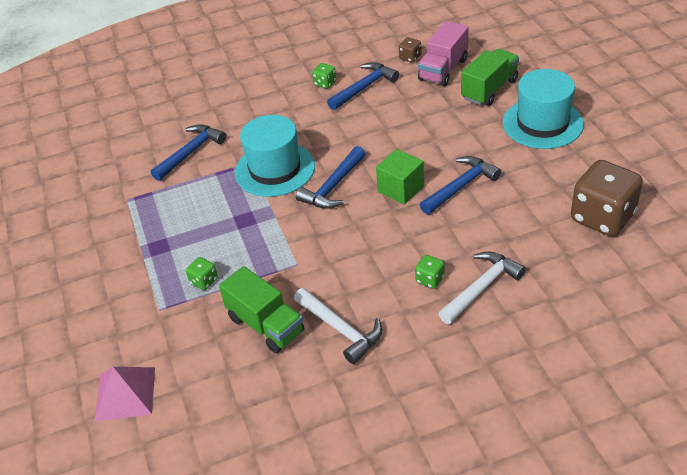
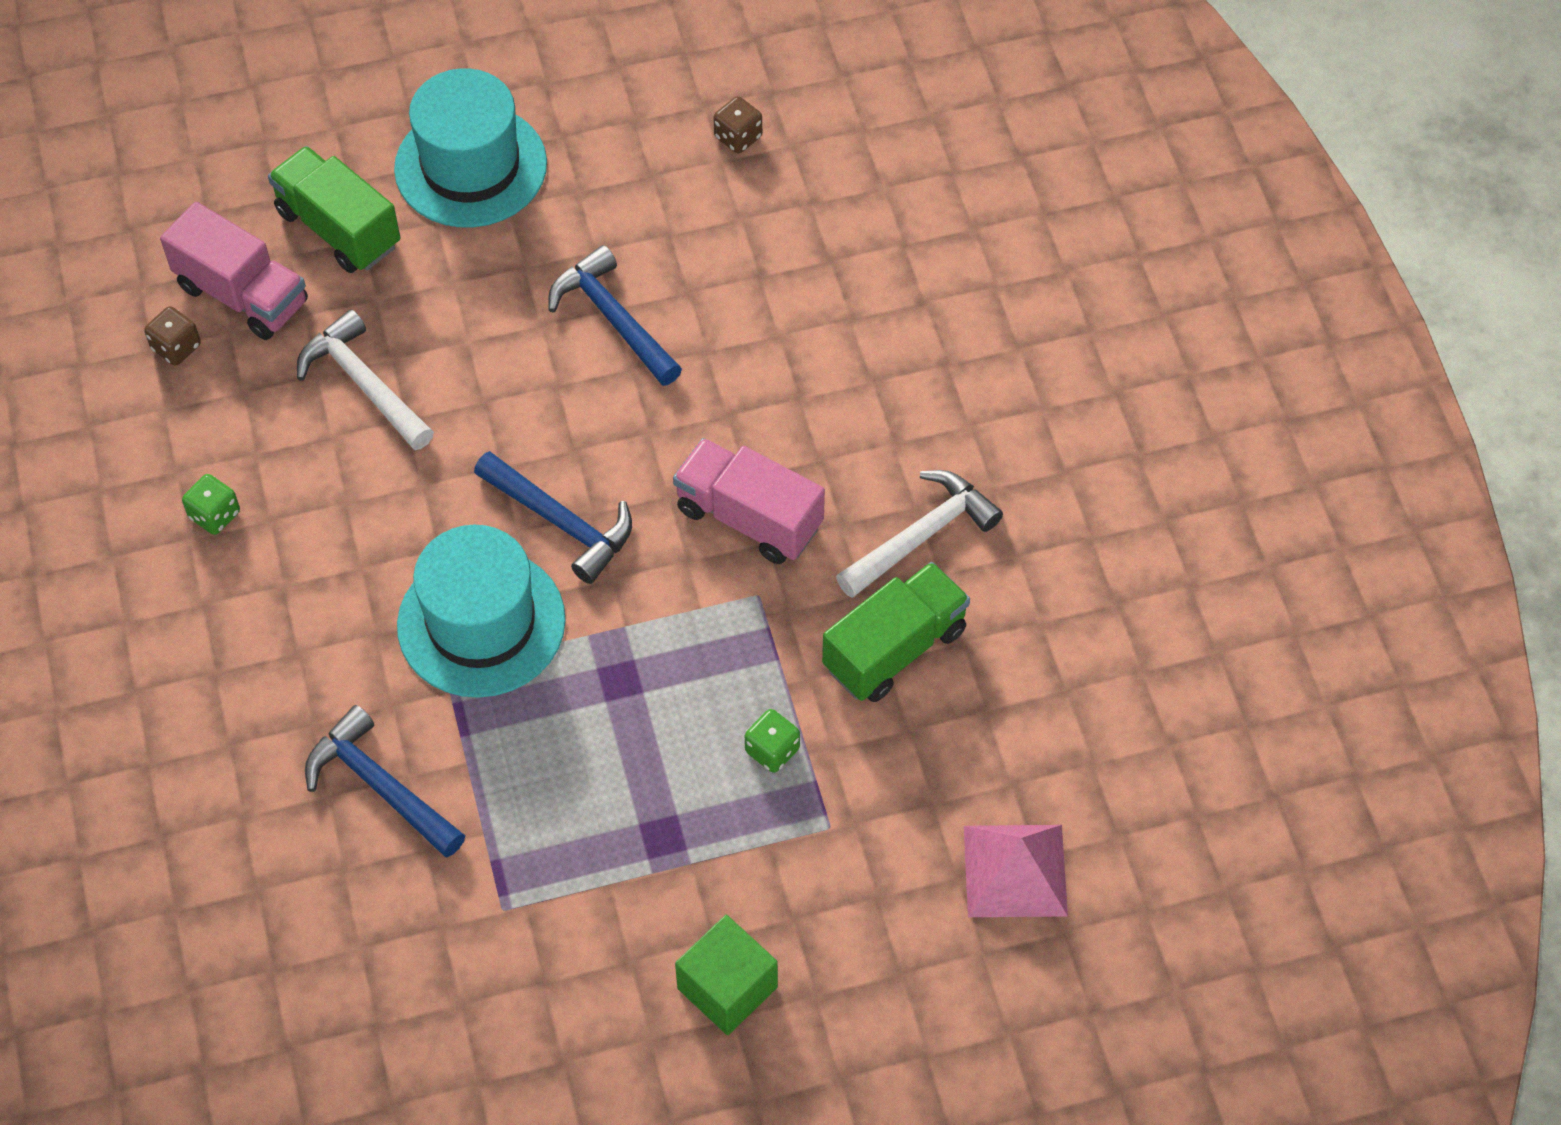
camera: 90 degrees left, 15 degrees up
(344, 254) = (749, 517): none -> pink truck
(364, 87) = (256, 442): blue hammer -> none
(401, 189) = (596, 412): green cube -> green cube (727, 988)
(430, 279) = (832, 396): green dice -> none
(481, 287) = (863, 328): white hammer -> white hammer (364, 384)
(602, 217) = (738, 137): brown dice -> brown dice, size x0.43

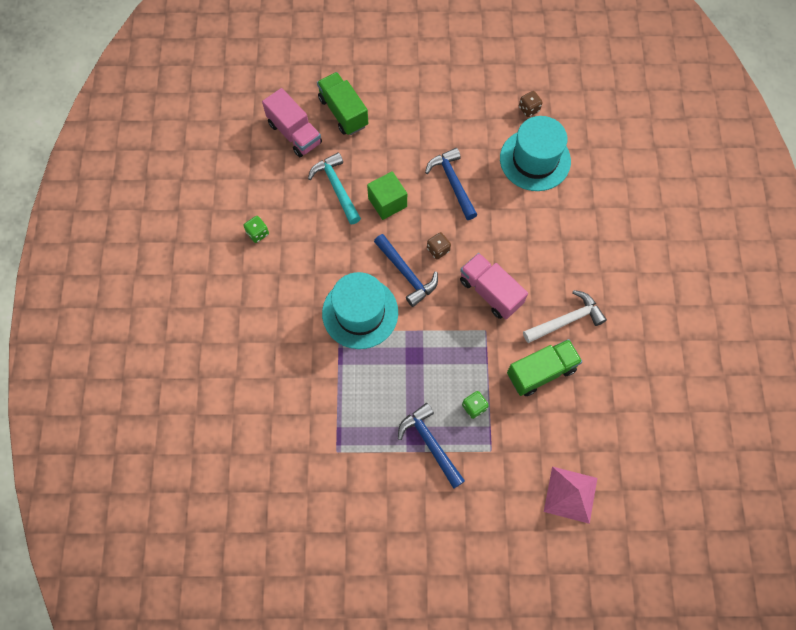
camera: 15 degrees right, 10 degrees up
(176, 347) = (260, 151): brown dice -> brown dice (438, 249)
(364, 384) = (336, 187): white hammer -> turquoise hammer
(380, 786) = (297, 379): blue hammer -> blue hammer (430, 443)
(470, 166) = (407, 96): turquoise hat -> turquoise hat (535, 160)
(727, 988) = (426, 516): green cube -> green cube (387, 202)

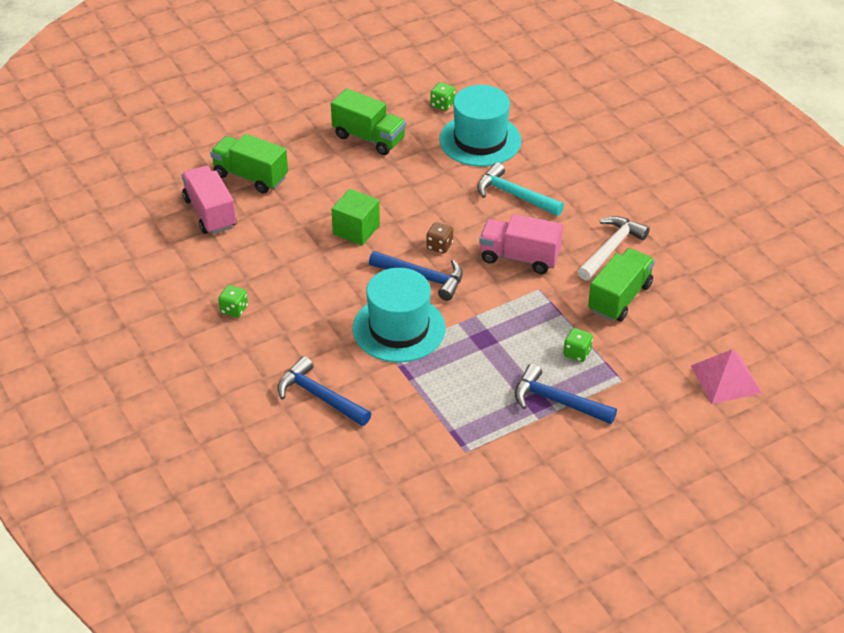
camera: 30 degrees left, 25 degrees down
(294, 133) = (210, 213): pink truck -> pink truck turned 135 degrees counterclockwise
(336, 187) = (291, 239): turquoise hammer -> turquoise hammer (514, 195)
(452, 116) = (369, 138): none -> green truck
(452, 182) = (411, 188): blue hammer -> blue hammer (319, 396)
(529, 109) = (442, 104): brown dice -> green dice

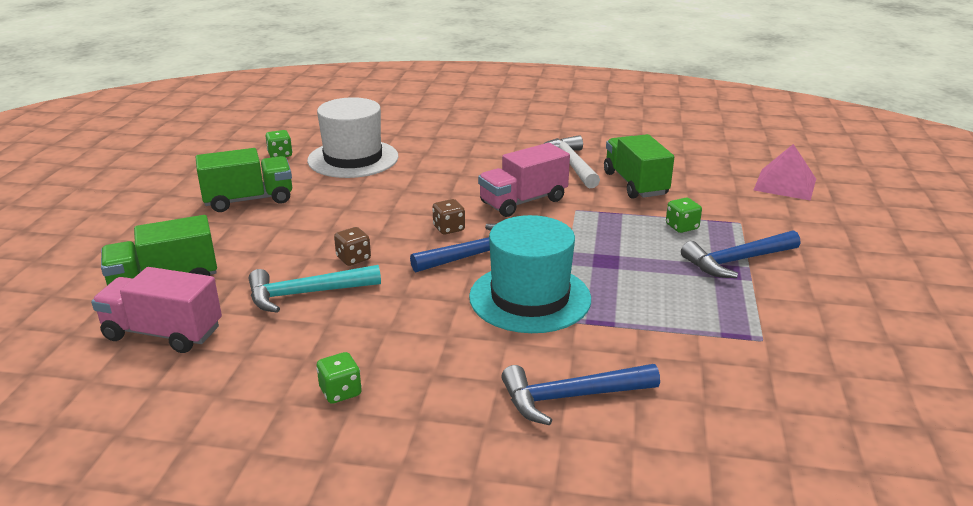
camera: 50 degrees left, 15 degrees down
(356, 230) = (353, 259): green cube -> brown dice
(480, 140) = (353, 159): turquoise hat -> white hat
(514, 195) = (443, 173): turquoise hammer -> turquoise hammer (306, 294)

